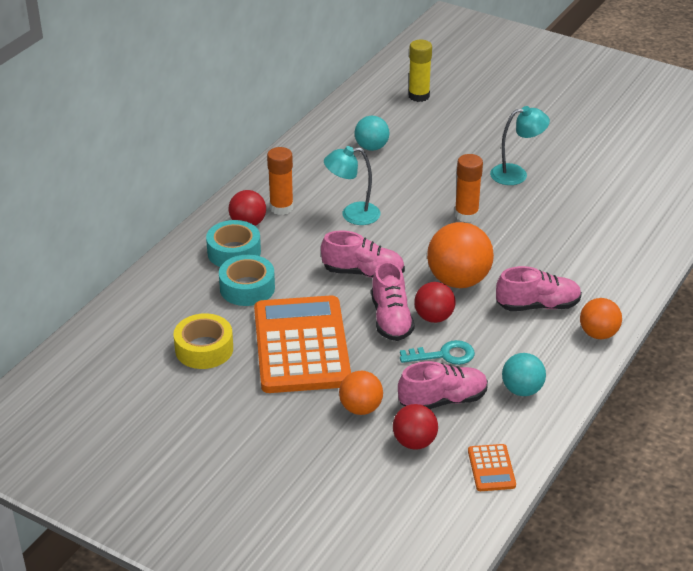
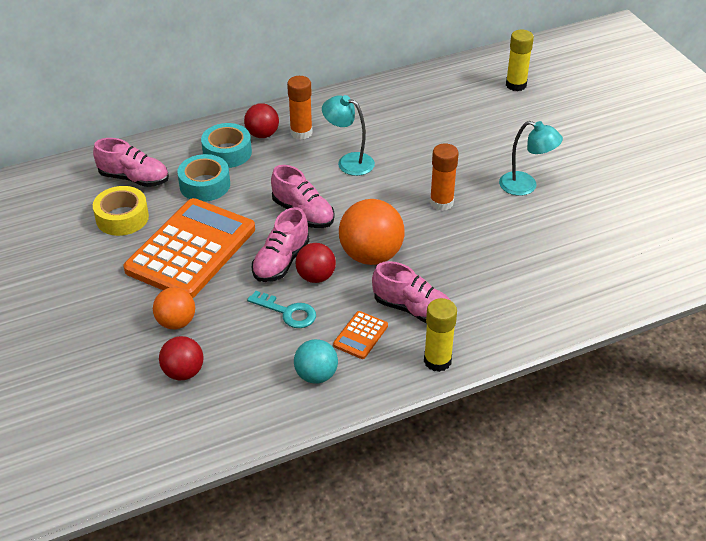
camera: 35 degrees right, 5 degrees up
(371, 147) = (427, 113): turquoise ball -> none
(443, 400) = (244, 350): pink shoe -> pink shoe (134, 178)
(491, 468) = (216, 428): orange calculator -> orange calculator (360, 335)
(598, 334) = (437, 361): orange ball -> yellow glue stick

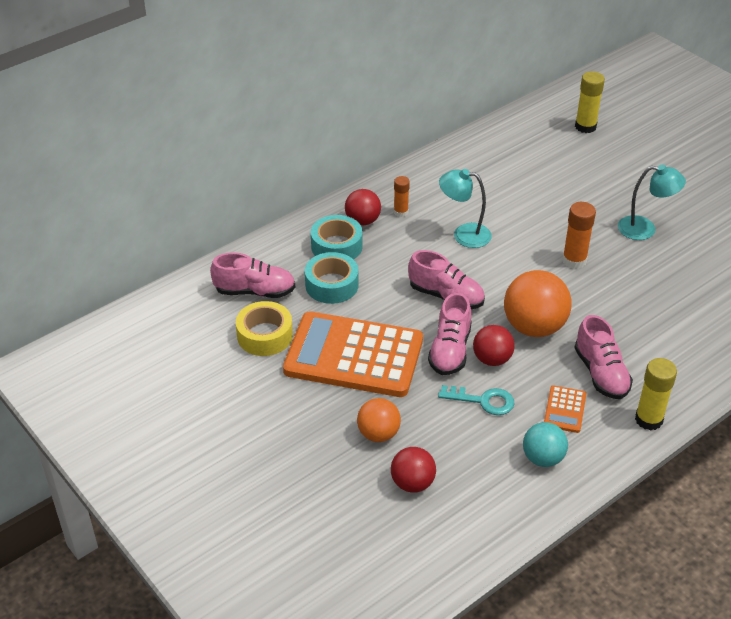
camera: 15 degrees left, 0 degrees up
(191, 249) = (354, 355): orange calculator -> orange calculator turned 90 degrees counterclockwise
(301, 132) = (401, 212): orange glue stick -> orange glue stick, size x0.63
(413, 309) = (601, 373): pink shoe -> pink shoe turned 60 degrees clockwise

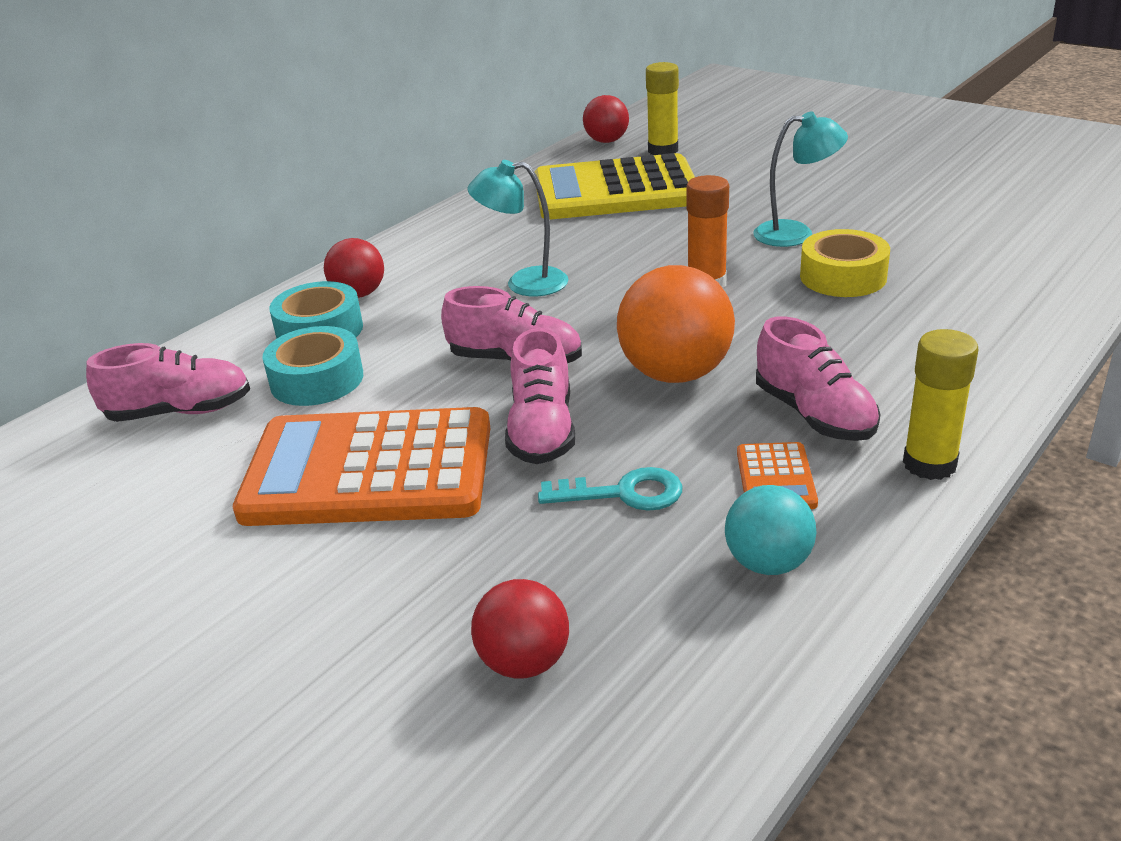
camera: 10 degrees left, 10 degrees down
(265, 335) = (199, 471): yellow tape -> yellow tape (843, 277)
(378, 434) = (436, 586): orange ball -> none
(401, 212) = (418, 275): orange glue stick -> none
(492, 359) = (619, 430): red ball -> red ball (606, 141)
(542, 161) = (615, 191): none -> yellow calculator

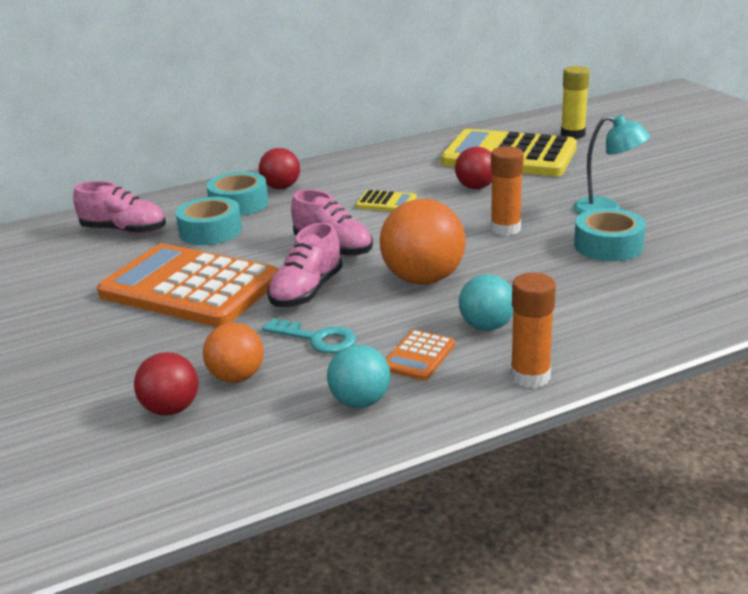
camera: 25 degrees right, 5 degrees down
(524, 283) = (386, 202): turquoise lamp -> yellow calculator
(570, 583) = (237, 377): none -> orange ball
(606, 141) = (539, 121): red ball -> red ball (476, 187)
(814, 414) = (486, 326): pink shoe -> turquoise ball
(843, 277) = (608, 245): yellow tape -> turquoise tape
(929, 464) = (530, 376): yellow glue stick -> orange glue stick

